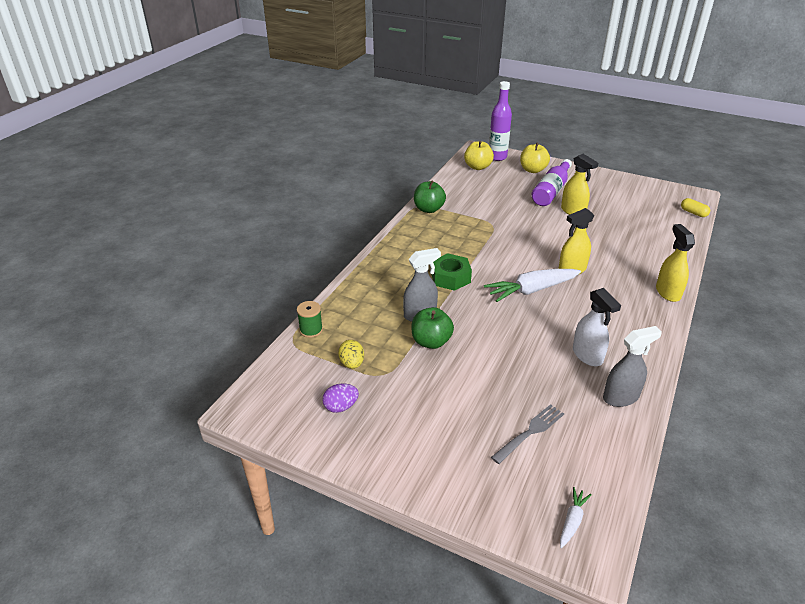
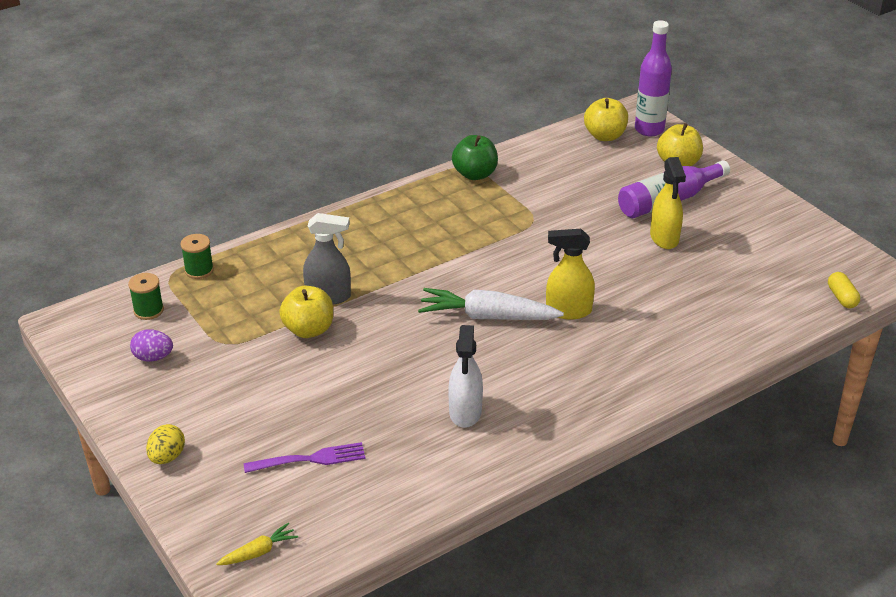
camera: 30 degrees right, 0 degrees up
(302, 373) = (148, 310): none -> green spool
(352, 363) = (205, 320): yellow egg -> yellow egg (167, 457)
(431, 342) = (309, 330): green apple -> yellow apple
(450, 278) = (408, 267): green nut -> none
(530, 432) = (309, 459): grey fork -> purple fork
(572, 521) = (258, 552): white carrot -> yellow carrot
(621, 397) = (449, 469): grey spray bottle -> none
(667, 292) = (660, 383): yellow spray bottle -> none

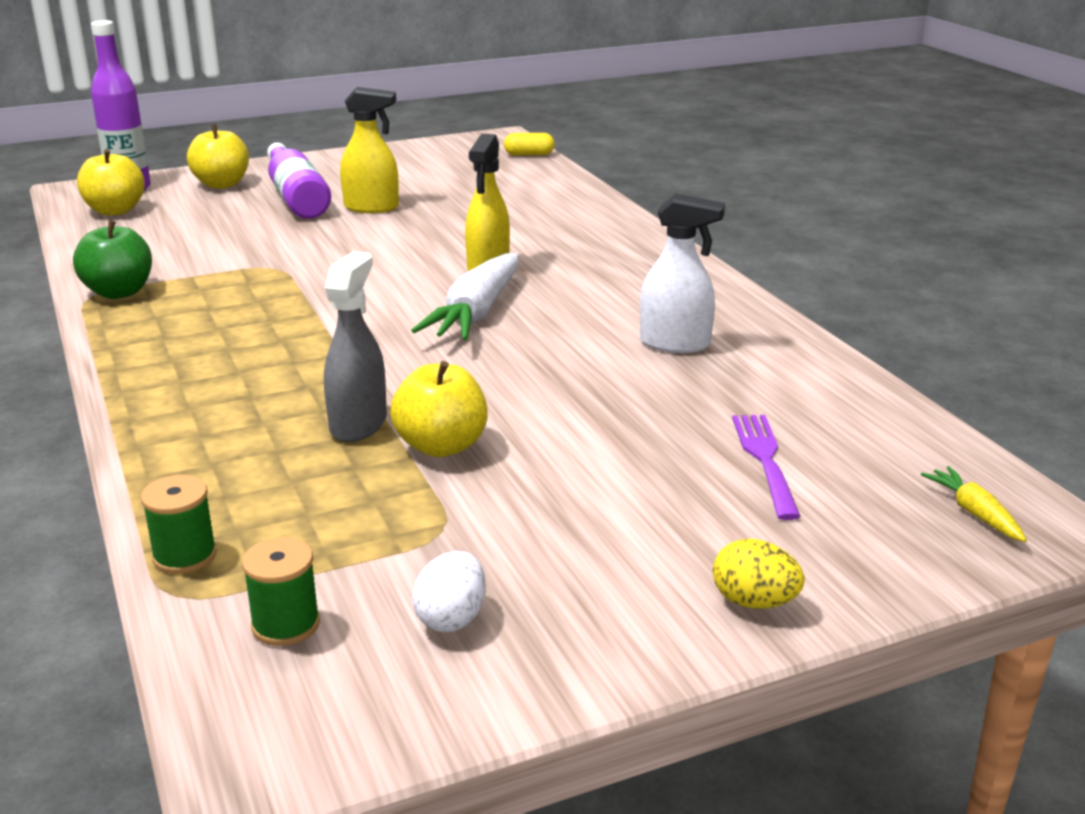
camera: 80 degrees left, 10 degrees down
(153, 357) = (451, 618): purple egg -> white egg

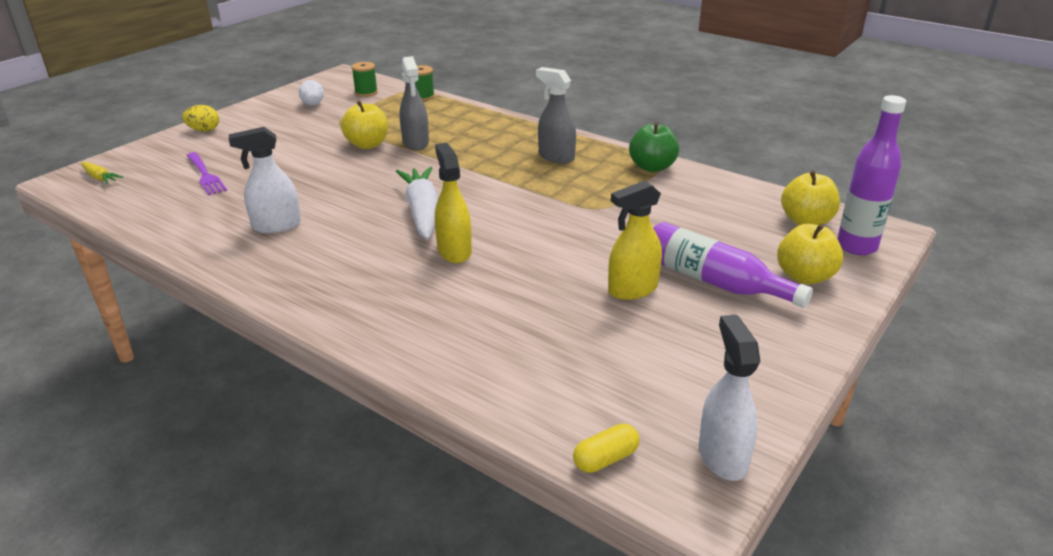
camera: 150 degrees right, 5 degrees up
(199, 338) = (556, 157): none -> grey spray bottle
(460, 143) = (722, 456): none -> white spray bottle

